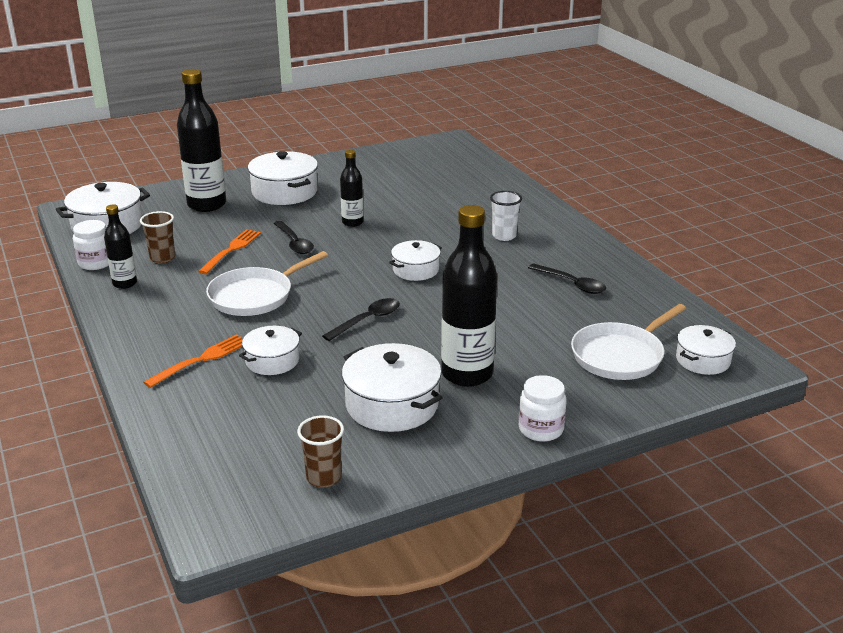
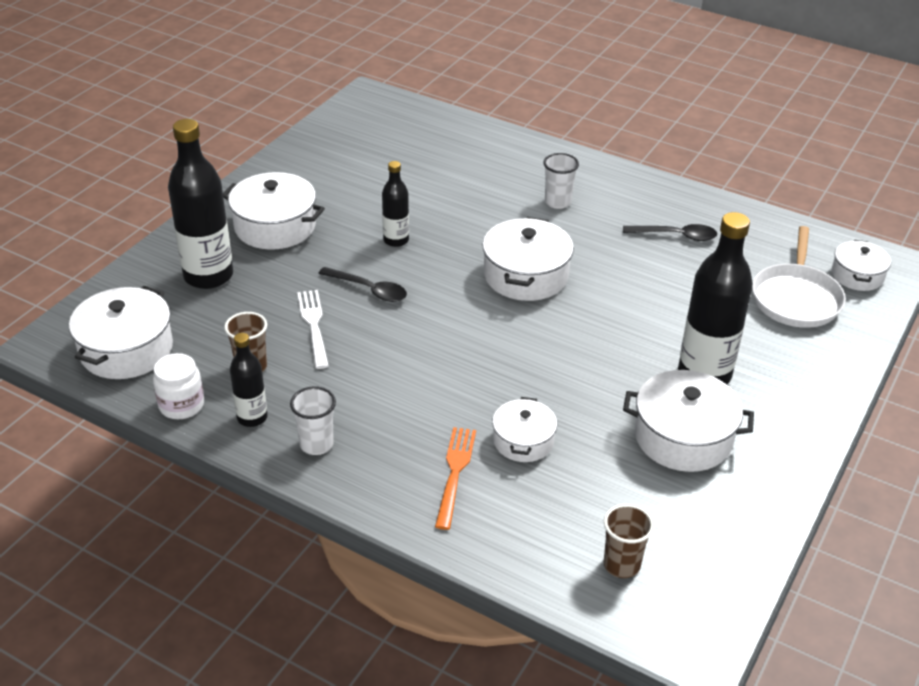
camera: 35 degrees left, 10 degrees up
(140, 311) = (316, 444): none -> white cup
(231, 250) = (314, 325): orange fork -> white fork
(254, 296) = (411, 373): white pan -> none
(323, 478) = (719, 541): brown cup -> brown cup (621, 565)
(367, 320) = (552, 354): black spoon -> none
(415, 270) = (526, 275): white pot -> white pot, size x1.63
(541, 429) = (821, 403): white jar -> none

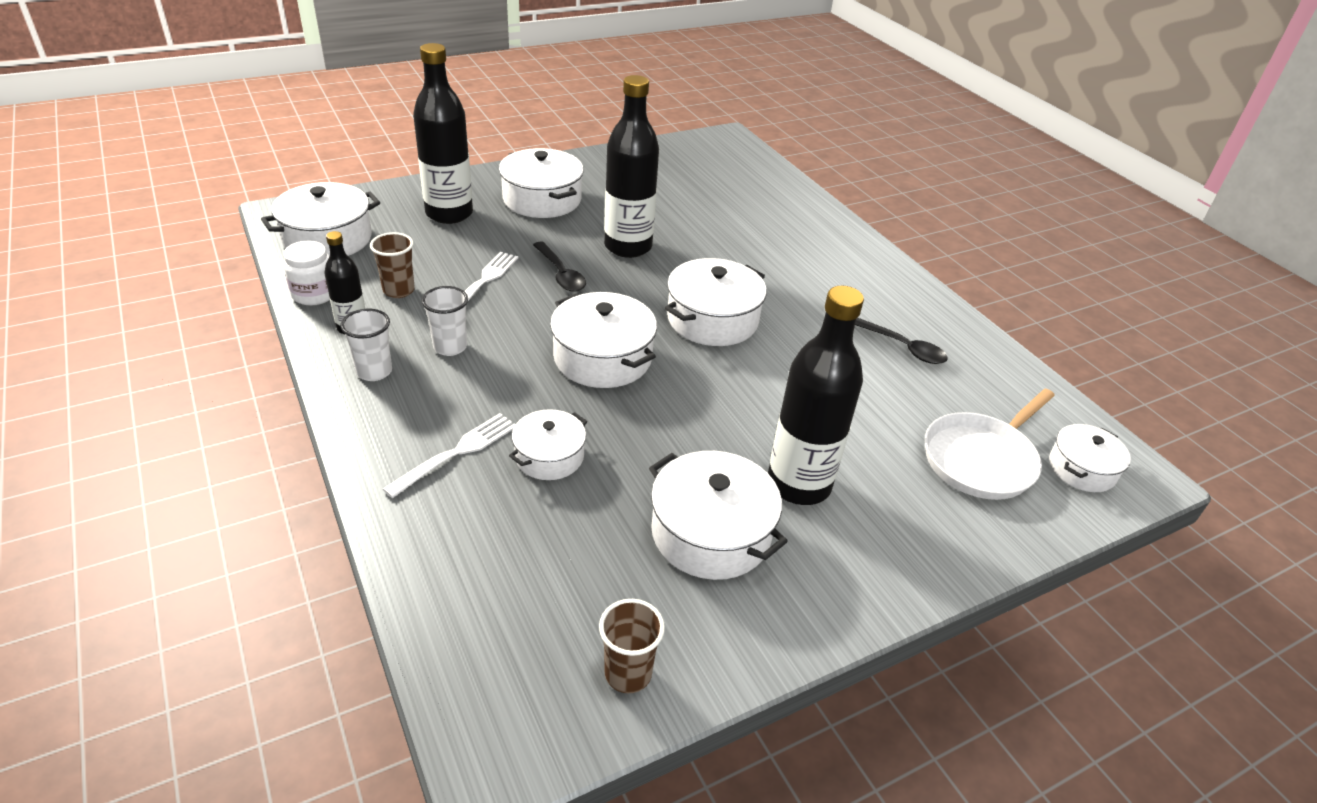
camera: 30 degrees right, 0 degrees up
(396, 240) = (628, 246): black bottle -> black bottle, size x1.85
(455, 473) = (456, 453): orange fork -> white fork
(479, 346) = (602, 358): none -> white pot
(557, 202) = (810, 273): white cup -> white cup (450, 347)
(621, 565) = (510, 623): brown cup -> brown cup (628, 674)

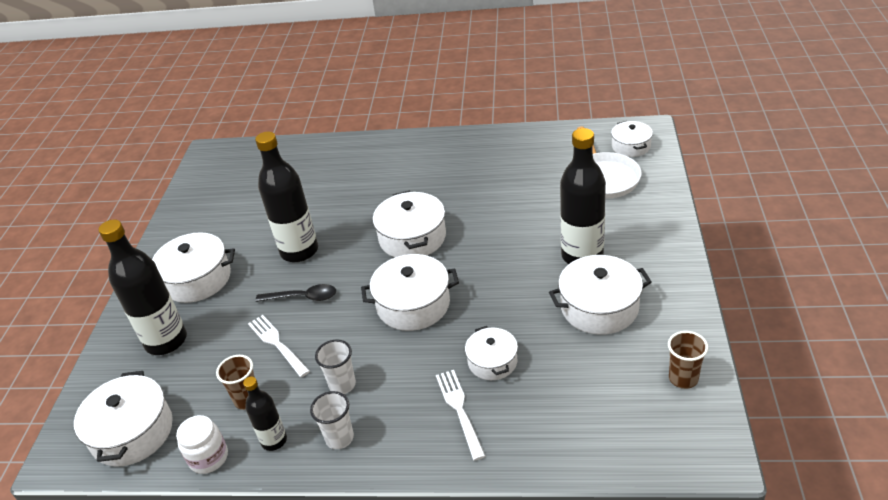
camera: 50 degrees left, 0 degrees up
(902, 347) = (497, 167): black spoon -> none

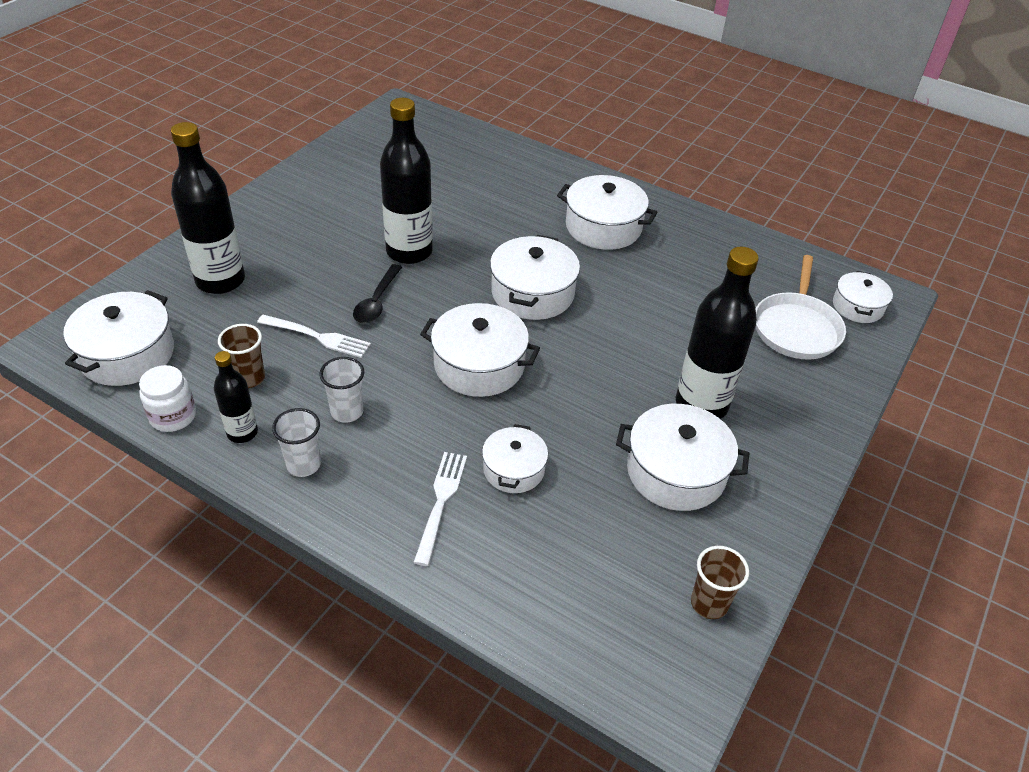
camera: 20 degrees right, 5 degrees up
(197, 279) = (293, 233): white pot -> white pot (603, 227)
(277, 344) = (317, 337): white fork -> white fork turned 120 degrees clockwise
(303, 297) = (377, 301): black spoon -> black spoon turned 75 degrees clockwise

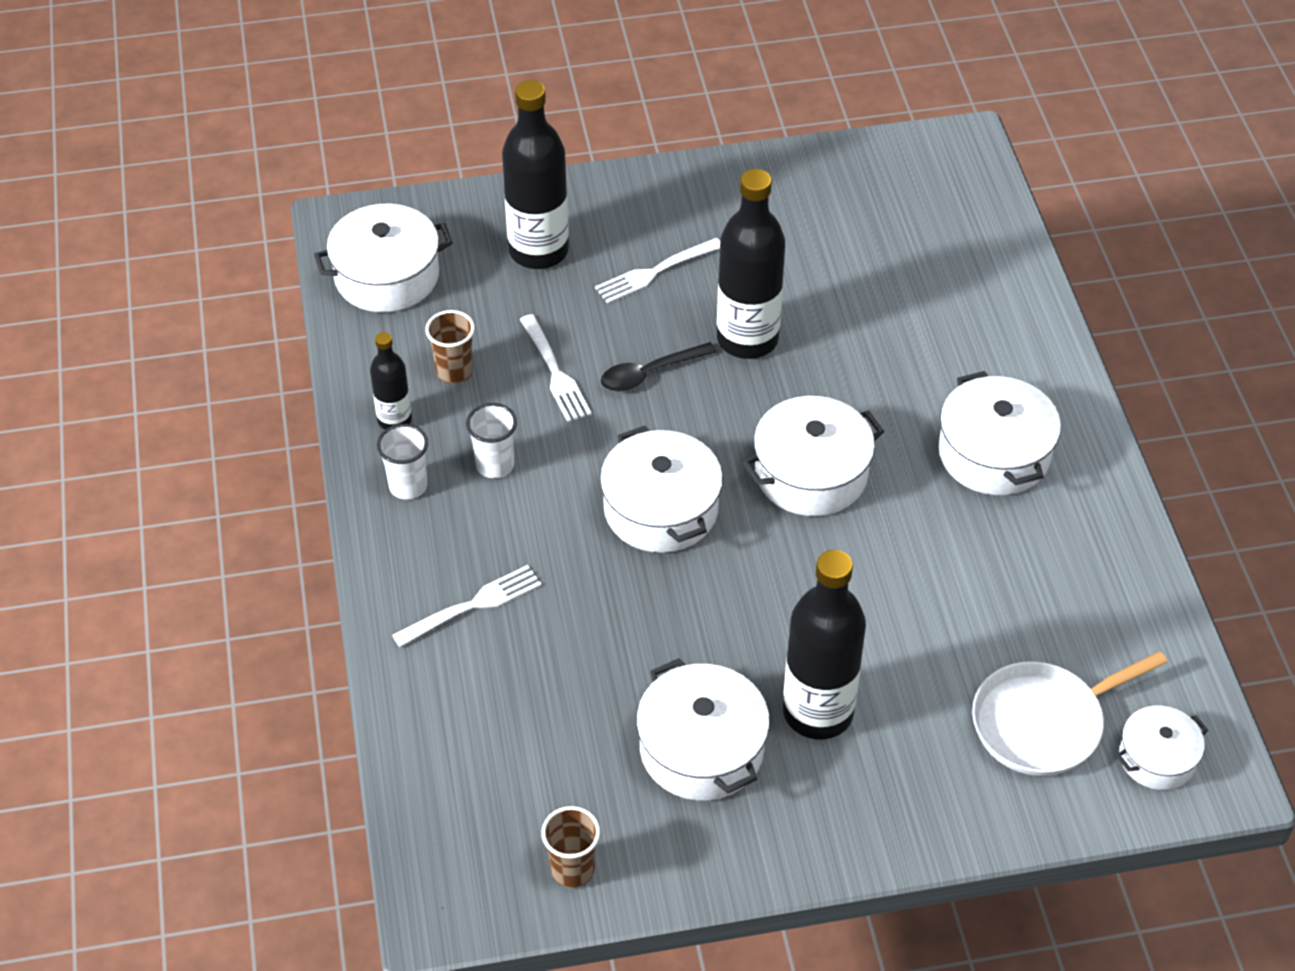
camera: 50 degrees right, 5 degrees up
(173, 416) = (360, 364): white jar -> none
(310, 250) = (655, 272): none -> white fork
(514, 469) = (565, 628): white pot -> none

